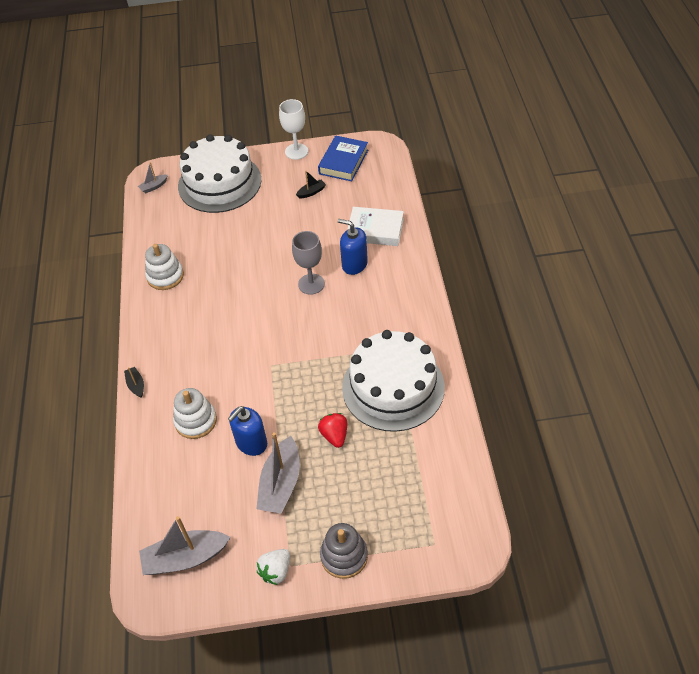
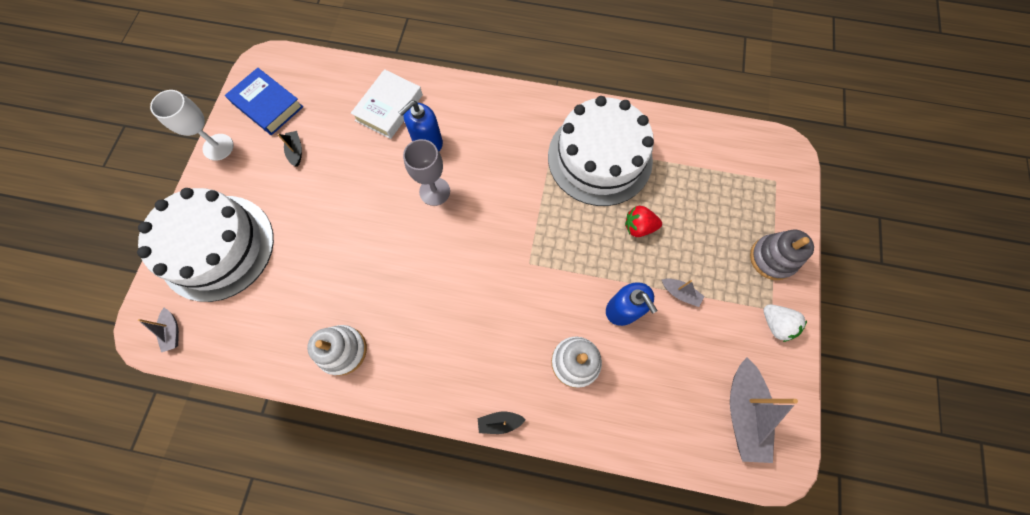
camera: 75 degrees left, 20 degrees up
(281, 484) = (680, 293): grey boat -> grey boat, size x0.49

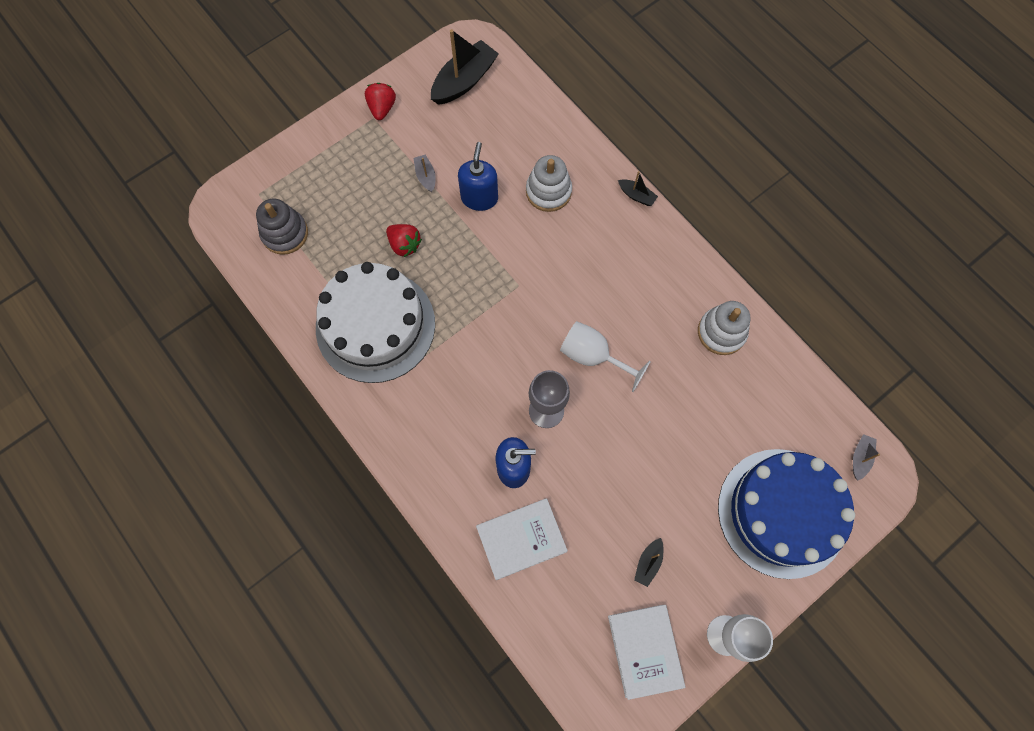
camera: 140 degrees left, 0 degrees up
(217, 247) = (782, 512): white cake -> blue cake
(267, 105) = (644, 650): blue book -> white book
(430, 253) = (593, 356): none -> white goblet
(743, 412) = (464, 81): grey boat -> black boat
(772, 258) = (332, 146): grey stacking toy -> grey stacking toy (285, 233)
(775, 324) = (382, 108): white strawberry -> red strawberry

